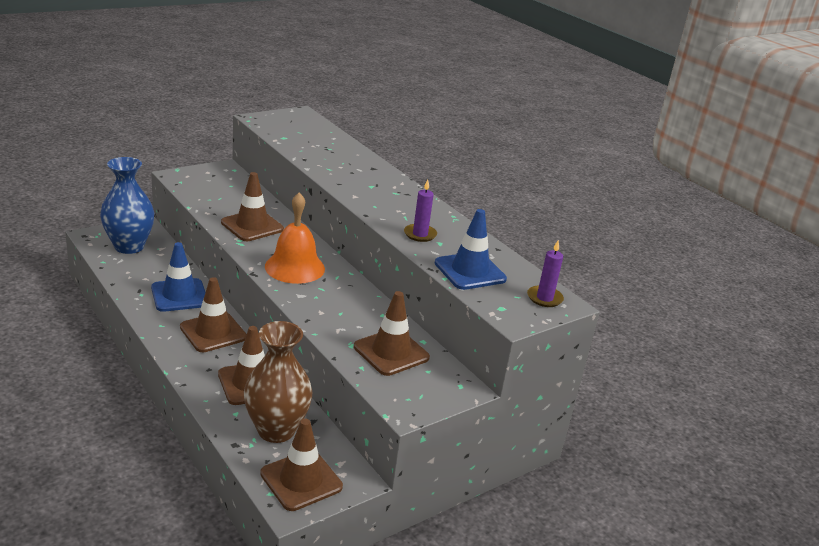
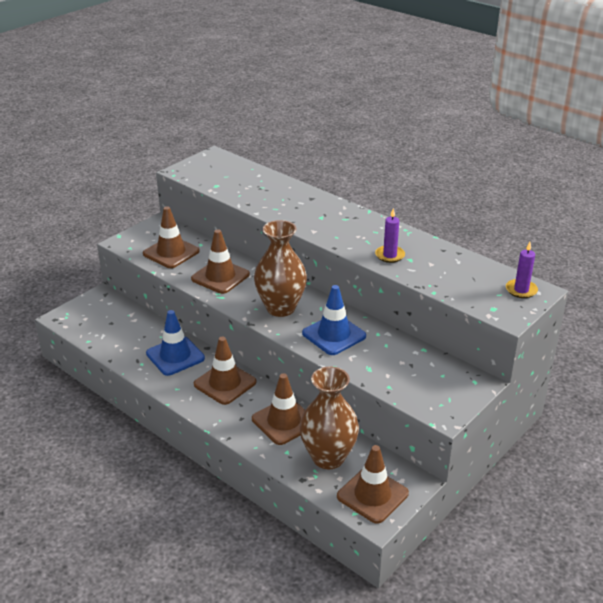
camera: 10 degrees left, 5 degrees up
(129, 246) = (102, 320): blue vase -> none
(295, 267) = (280, 308): orange bell -> brown vase
(391, 352) = (404, 366): brown traffic cone -> brown traffic cone (171, 252)
(470, 271) = (449, 280): blue traffic cone -> blue traffic cone (334, 335)

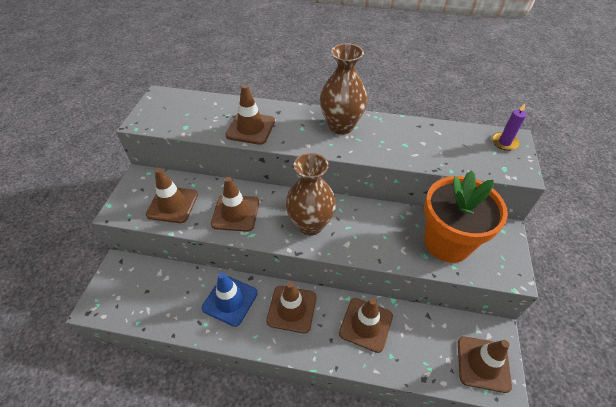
camera: 30 degrees left, 15 degrees up
(273, 203) = (250, 128): none -> brown traffic cone
(328, 457) = (424, 343): brown vase -> brown vase (341, 126)
(334, 335) = (372, 233): blue traffic cone -> none
(389, 255) = (387, 147): purple candle -> none
(402, 368) = (447, 242): none -> orange flower pot

